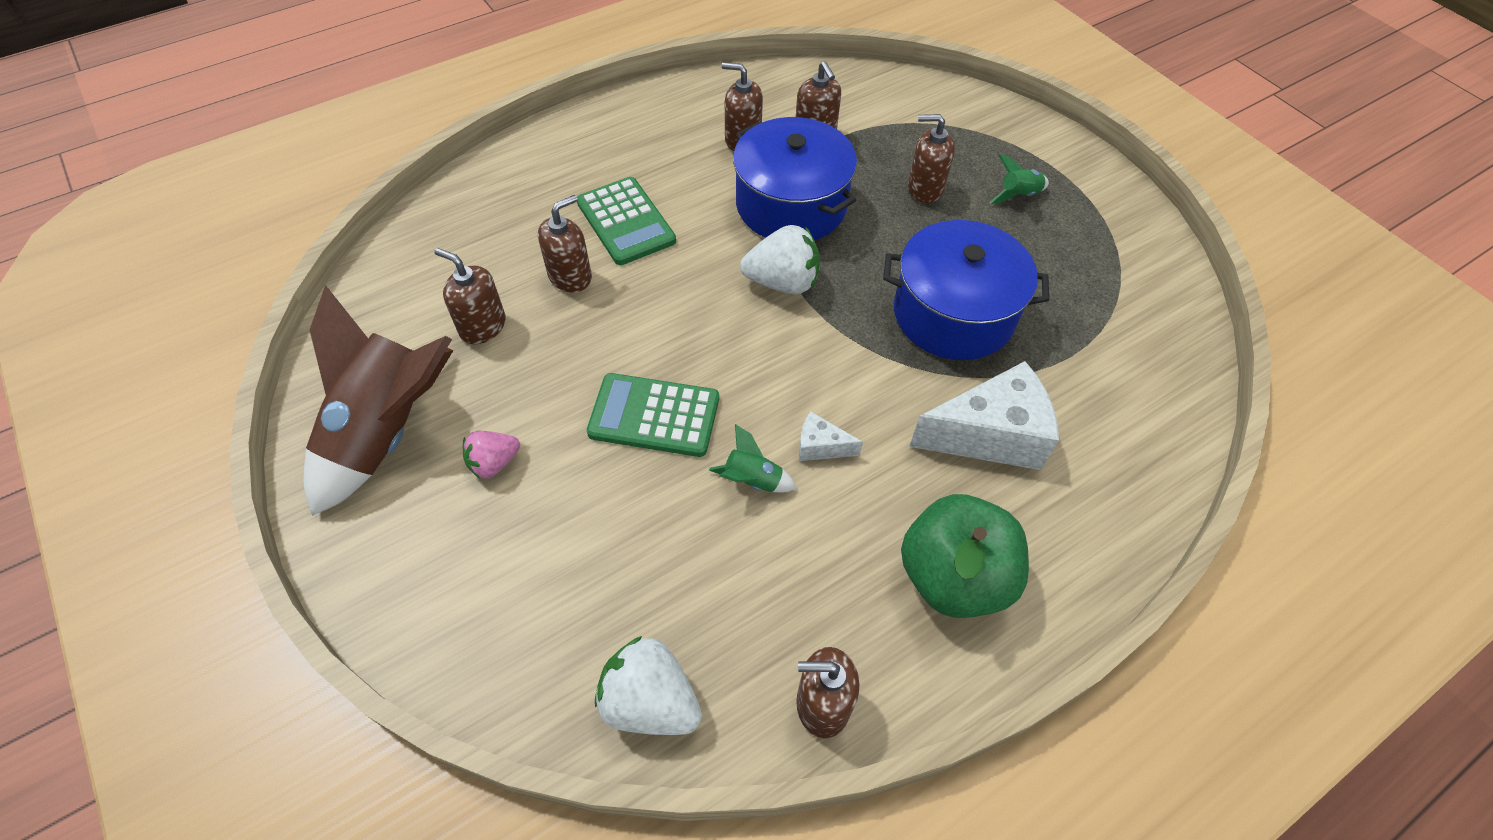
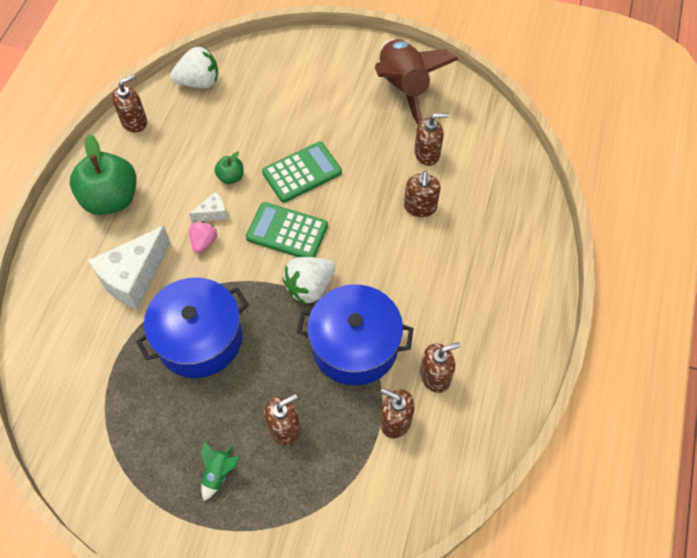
camera: 140 degrees right, 5 degrees up
(494, 463) = (346, 108): pink strawberry -> pink strawberry (204, 242)
(626, 222) = (432, 259): green calculator -> green calculator (287, 232)
(752, 480) = (231, 177): green rocket -> green apple

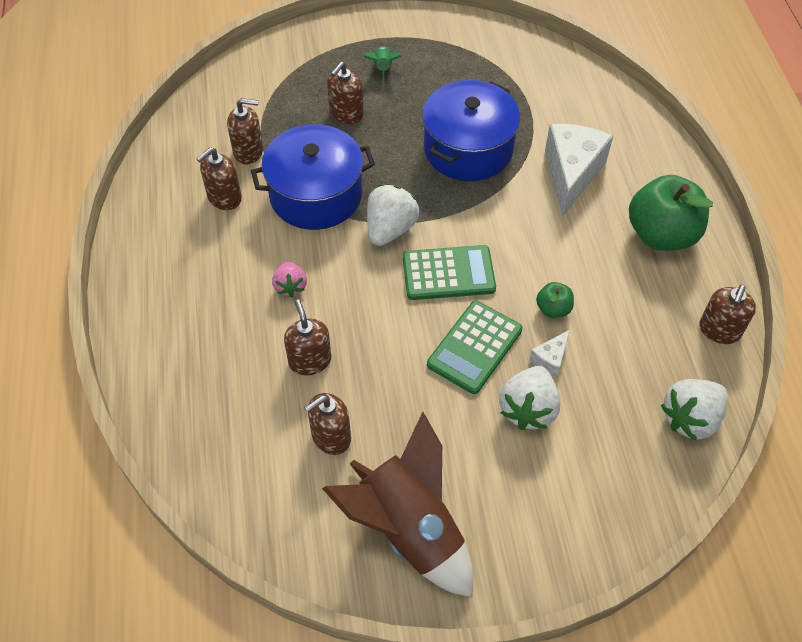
camera: 155 degrees right, 5 degrees down
(204, 242) = (529, 230): pink strawberry -> pink strawberry (290, 286)
(213, 213) = (542, 262): white cheese -> white cheese (550, 359)
(293, 123) = (528, 409): none -> white strawberry

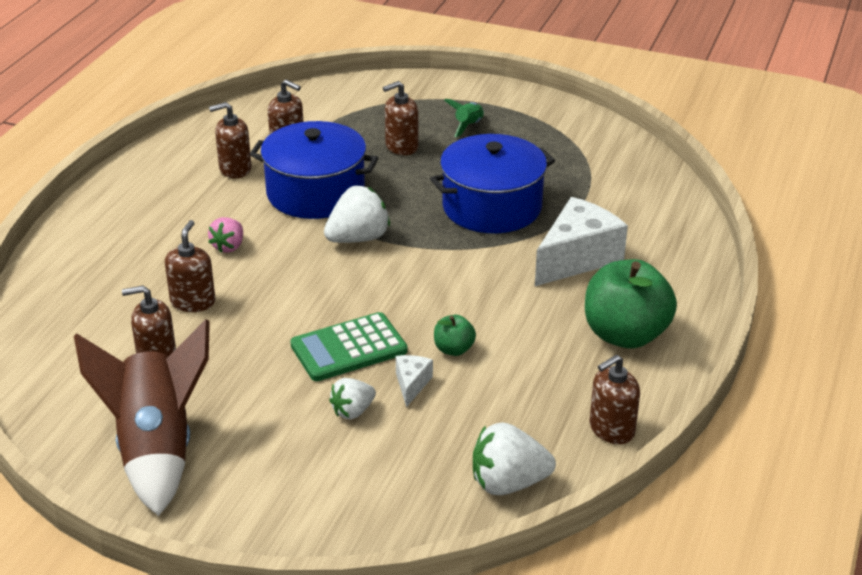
camera: 30 degrees right, 20 degrees down
(448, 273) = (379, 288): green calculator -> none
(528, 409) = (353, 411): white strawberry -> white strawberry, size x0.62
(550, 359) = (412, 384): white cheese -> white cheese turned 120 degrees clockwise

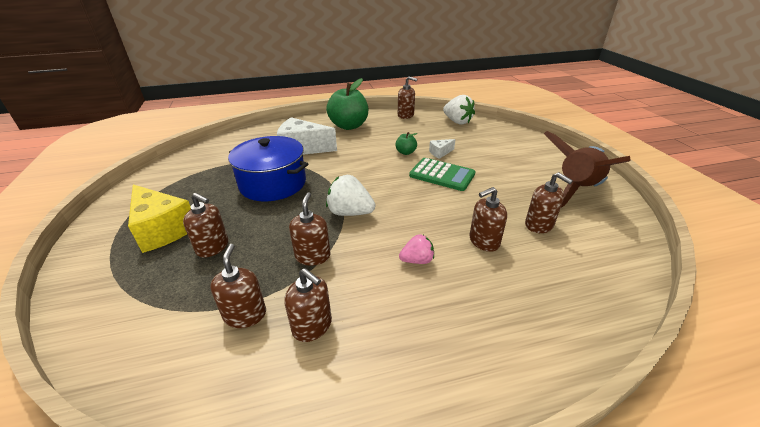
camera: 125 degrees left, 0 degrees up
(315, 193) = (313, 256): blue pot -> brown soap dispenser
(353, 411) = (475, 158): white strawberry -> none
(468, 126) = (162, 229): green rocket -> yellow cheese

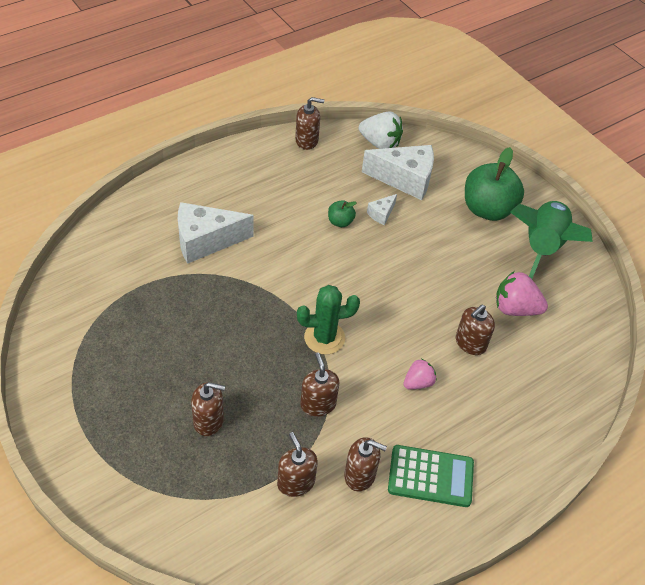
camera: 25 degrees left, 15 degrees up
(162, 229) = (133, 413): yellow cheese -> none
(273, 183) = (209, 314): blue pot -> none
(349, 126) = (241, 180): green apple -> green apple (487, 209)
(350, 212) = (324, 338): white strawberry -> green cactus
(442, 175) = (397, 254): green calculator -> green calculator (430, 476)
(468, 139) = (405, 179): none -> white cheese
(539, 225) = (515, 308): brown soap dispenser -> pink strawberry
(576, 190) = (541, 249): brown rocket -> green rocket

